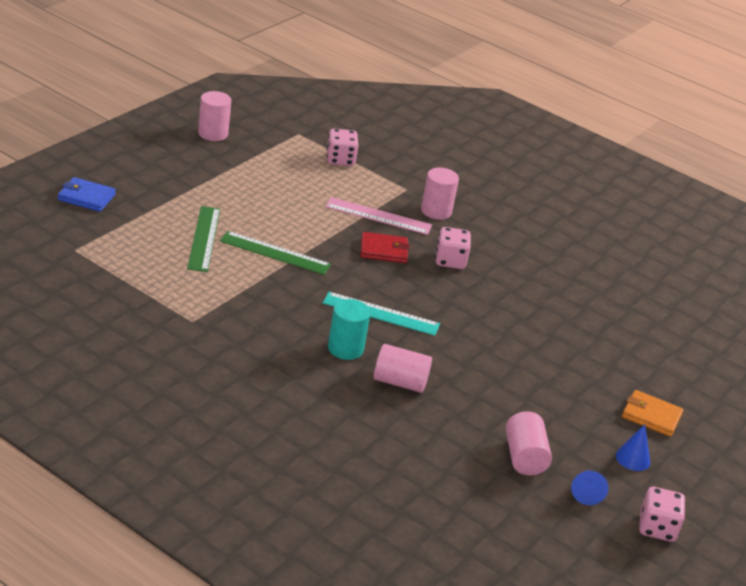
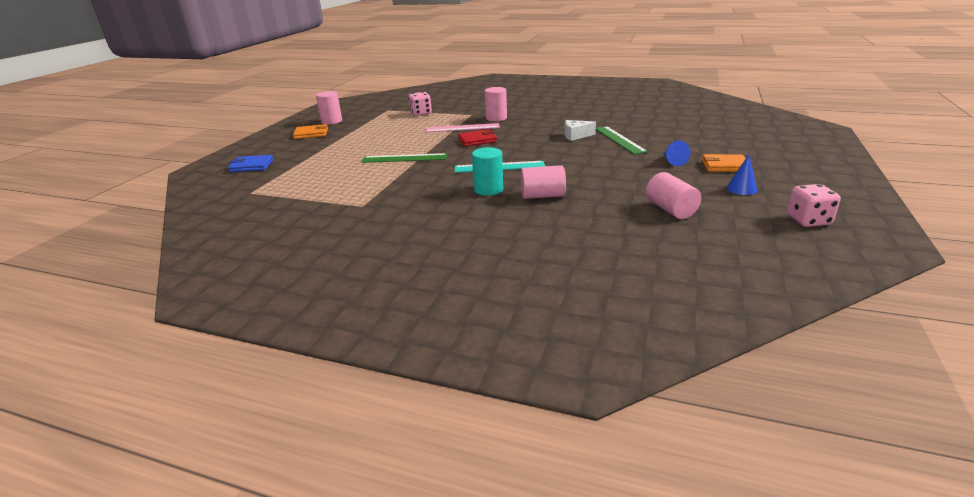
camera: 10 degrees left, 5 degrees down
(177, 154) = (311, 134): none -> orange wallet
(204, 238) = (349, 164): green ruler -> green ruler (619, 140)
(450, 261) = (523, 134): pink dice -> none
(515, 290) = (576, 136): none -> white cheese
(586, 492) = (735, 215): blue cone -> blue cone (673, 161)

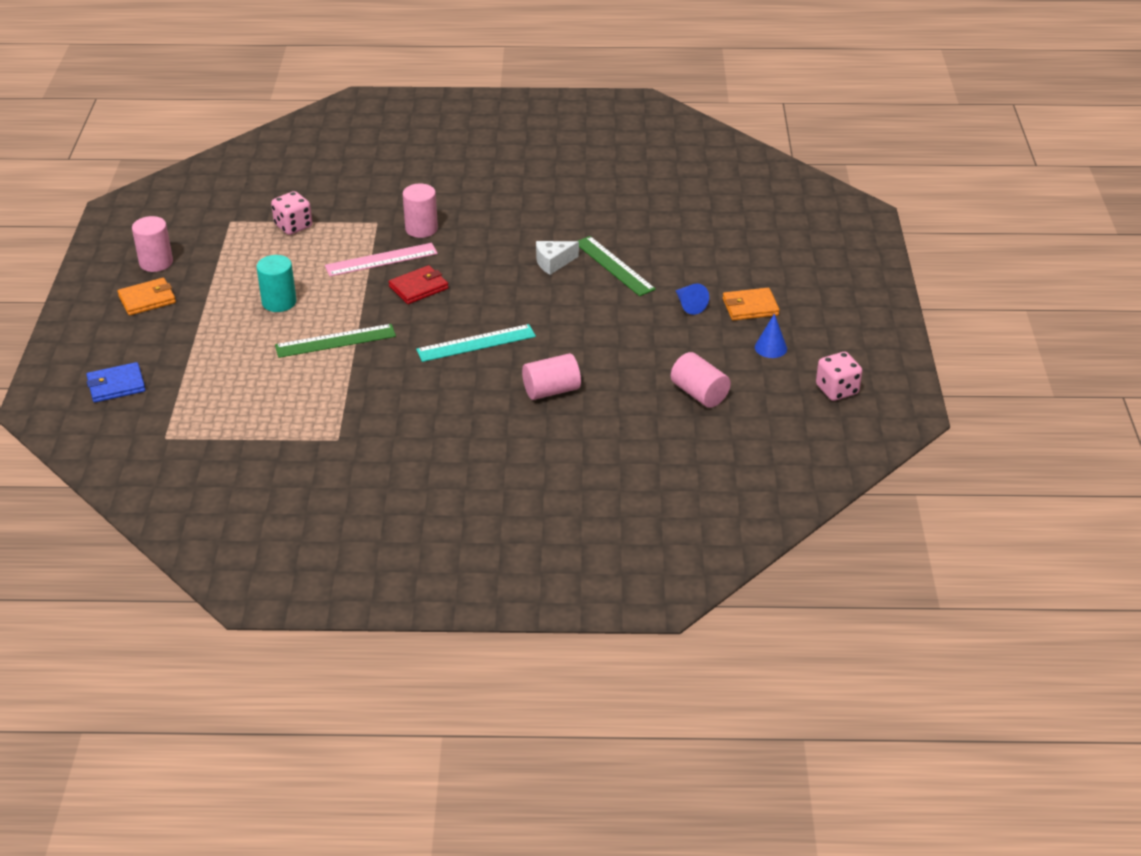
camera: 20 degrees left, 10 degrees up
(488, 189) = (481, 388): turquoise cylinder -> turquoise cylinder (279, 302)

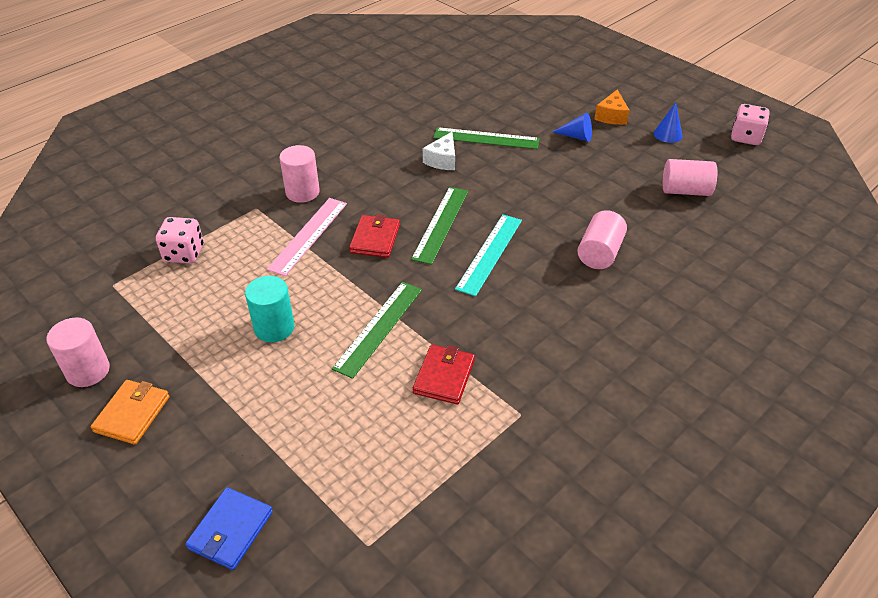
camera: 45 degrees left, 5 degrees up
(328, 391) = (444, 376): none -> red wallet
(476, 305) = (440, 224): none -> green ruler
(750, 307) = (611, 116): orange wallet -> orange cheese

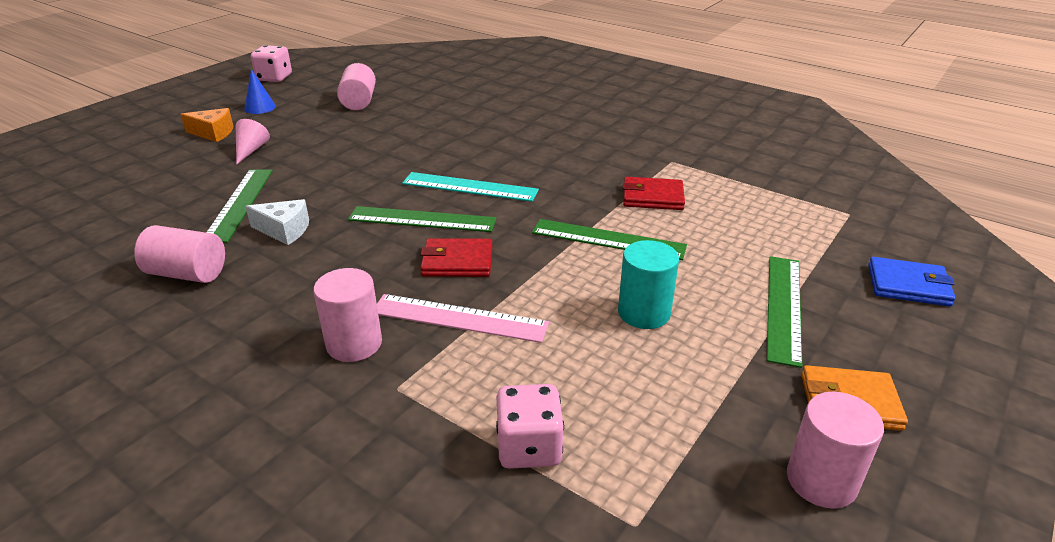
camera: 100 degrees left, 10 degrees down
(243, 417) = (784, 307): none -> green ruler
(576, 136) = (251, 150): blue cone -> pink cone
(599, 253) = (457, 135): pink cylinder -> pink cylinder (187, 273)

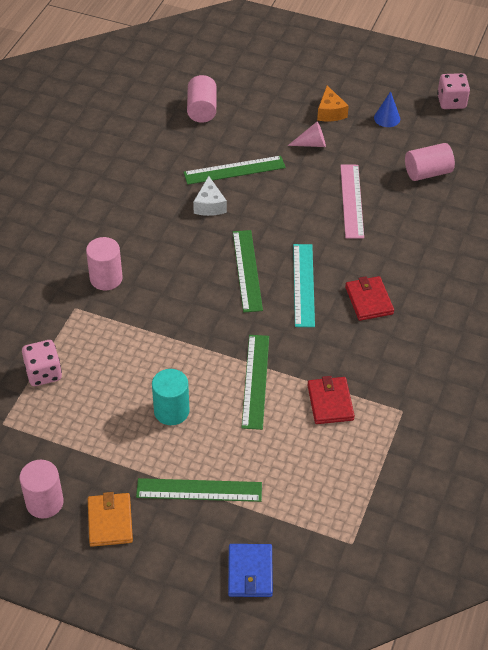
camera: 75 degrees right, 15 degrees up
(187, 273) = (150, 181): pink cylinder -> pink cylinder (202, 109)
(457, 261) = (201, 303): red wallet -> red wallet (369, 300)
(459, 318) = (141, 319): pink ruler -> pink ruler (352, 201)

